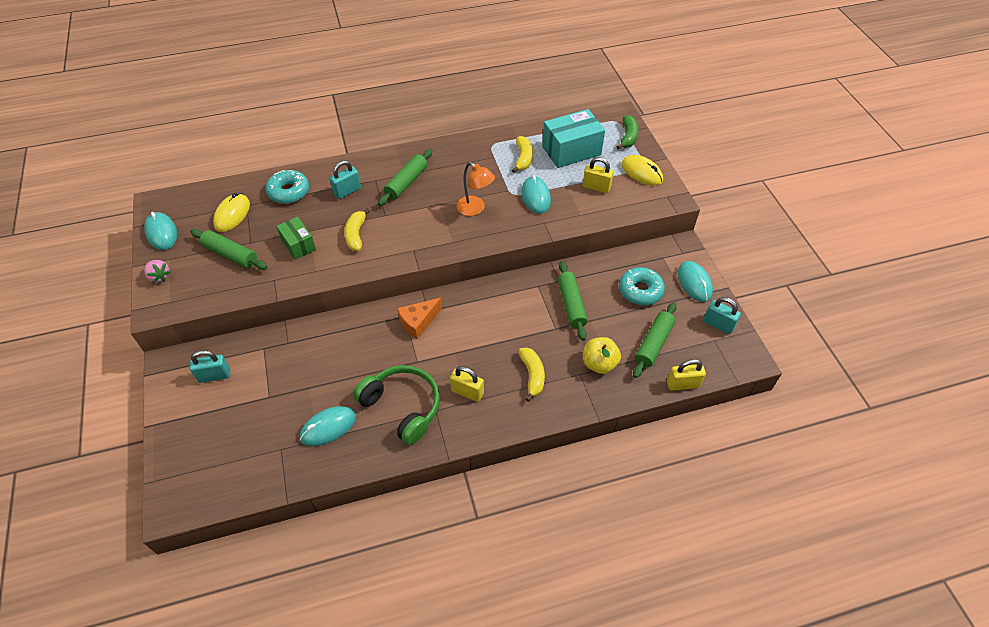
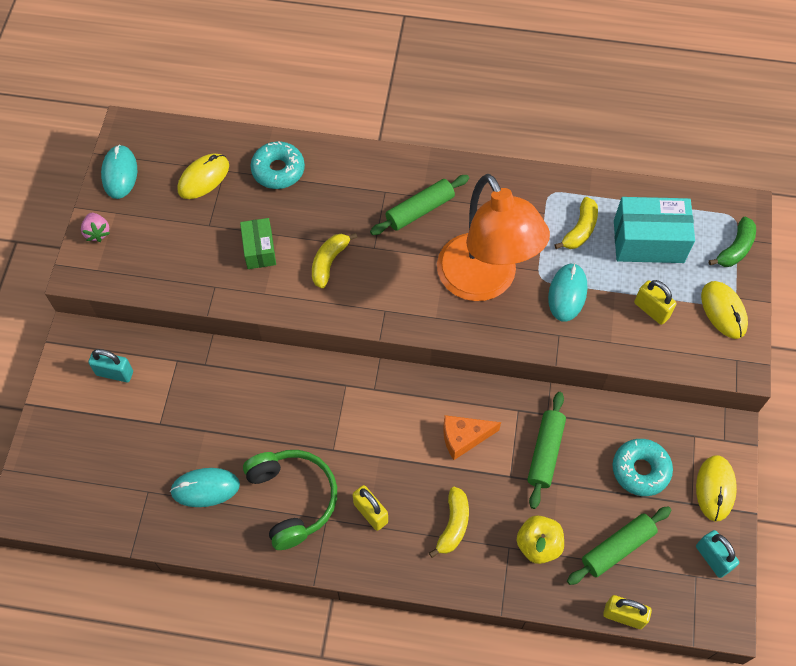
camera: 25 degrees right, 10 degrees up
(230, 255) = (181, 233): green rolling pin -> none
(347, 191) = (345, 196): turquoise padlock -> none
(418, 322) = (357, 399): orange cheese -> orange cheese (464, 438)
(475, 209) = (484, 282): orange lamp -> orange lamp, size x2.16
(694, 283) = (715, 488): turquoise mouse -> yellow mouse

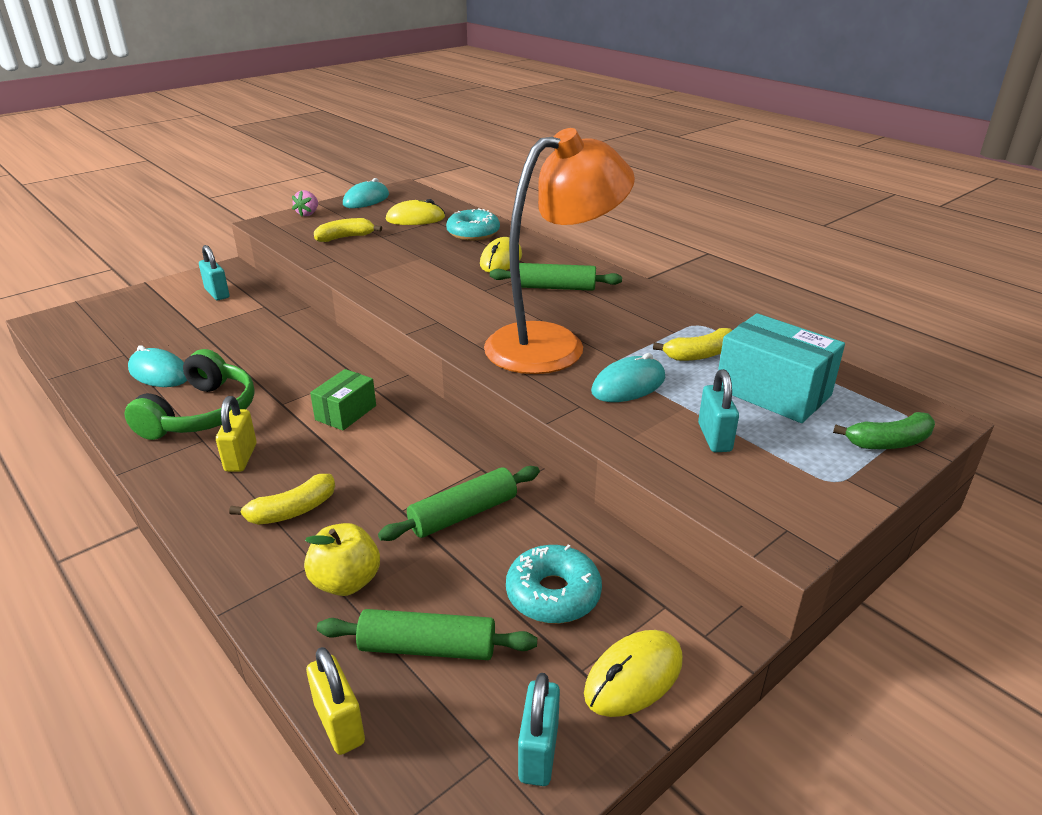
camera: 40 degrees right, 30 degrees down
(259, 250) = (396, 258): green box -> green box (346, 413)
(329, 262) = (436, 282): yellow banana -> yellow banana (345, 238)
(464, 438) = (400, 458): orange cheese -> none
(484, 282) = (553, 344): orange lamp -> orange lamp turned 135 degrees counterclockwise
(651, 310) = (714, 437): yellow padlock -> turquoise padlock
(723, 311) = (814, 481): yellow mouse -> yellow mouse (501, 260)

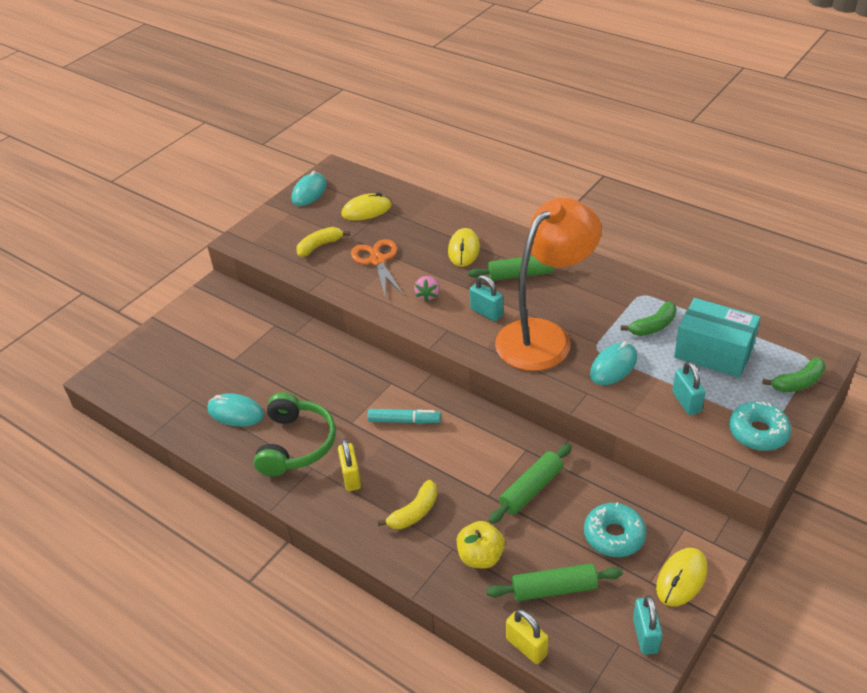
camera: 10 degrees left, 10 degrees up
(217, 293) = (225, 318): turquoise padlock -> turquoise padlock (486, 312)
(308, 214) = (268, 221): pink strawberry -> pink strawberry (427, 295)
(346, 413) = (404, 421): green box -> turquoise marker
(399, 256) = (377, 260): none -> orange scissors
(473, 233) = (425, 220): turquoise donut -> turquoise donut (758, 432)
(699, 354) = (653, 326): yellow banana -> green banana

